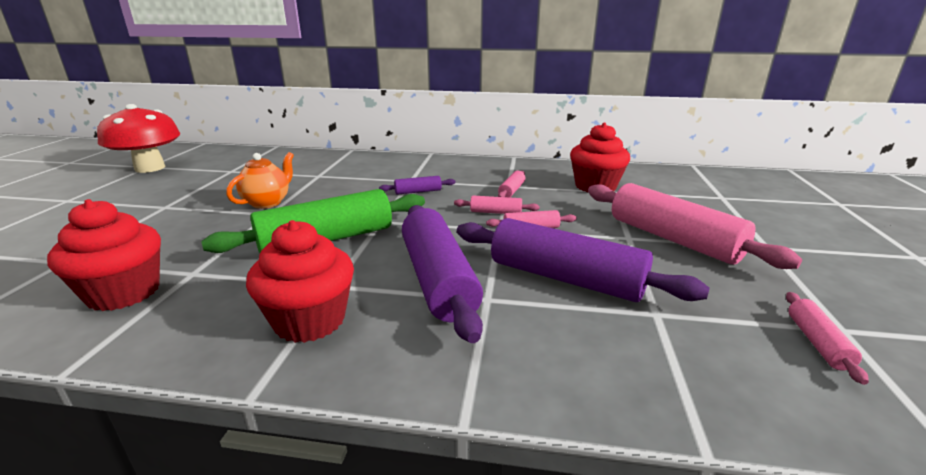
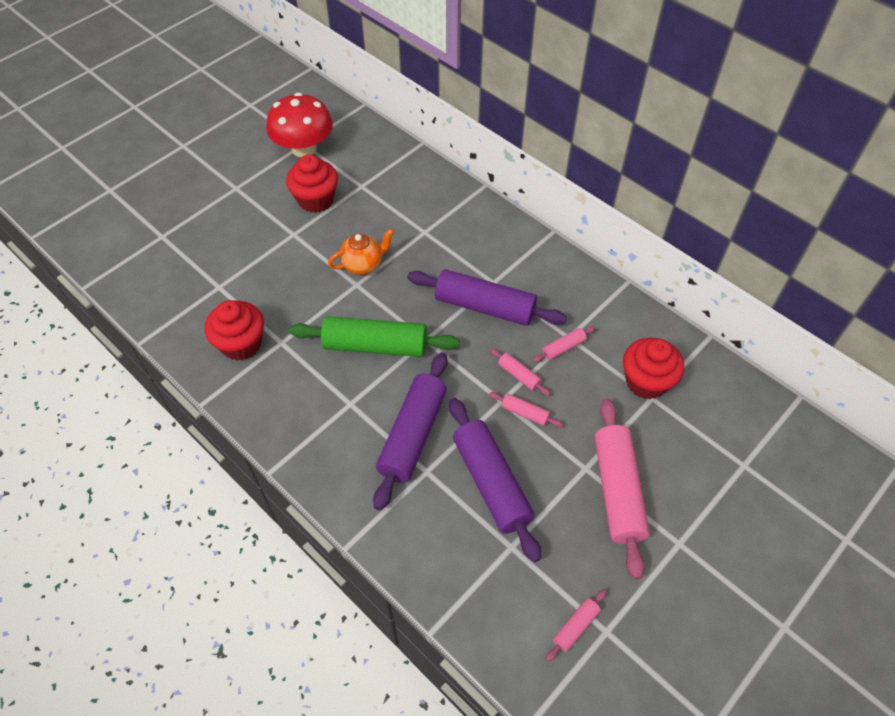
camera: 35 degrees right, 30 degrees up
(310, 321) = (321, 430): red cupcake -> red cupcake (316, 200)
(418, 192) = (484, 307): purple rolling pin -> purple rolling pin, size x2.24

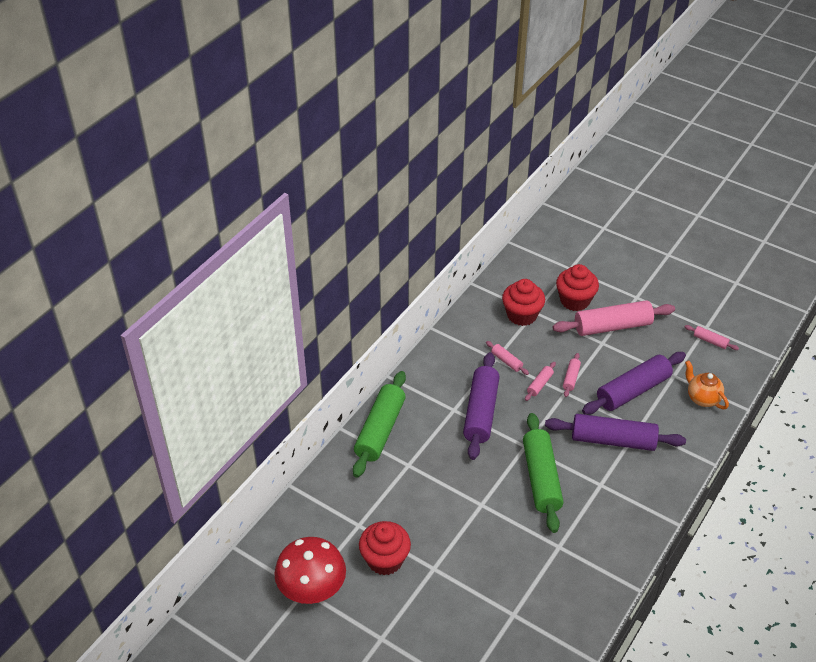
camera: 100 degrees left, 10 degrees down
(241, 344) = (570, 576): red cupcake -> red cupcake (575, 300)
(363, 265) = (457, 504): orange teapot -> orange teapot (702, 398)
(476, 215) = (380, 430): none -> green rolling pin

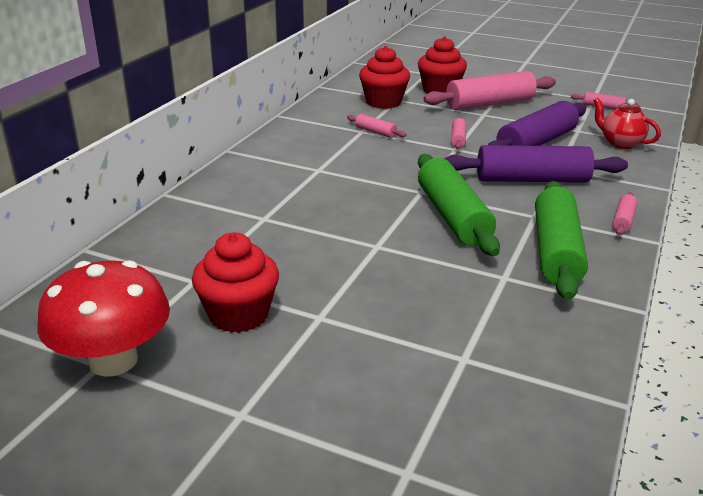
camera: 10 degrees left, 15 degrees down
(380, 430) = (220, 192): green rolling pin -> green rolling pin (555, 251)
(481, 412) = (354, 169): purple rolling pin -> none
(540, 384) = (422, 145): pink rolling pin -> pink rolling pin (623, 220)
(702, 398) = (620, 143): orange teapot -> red teapot

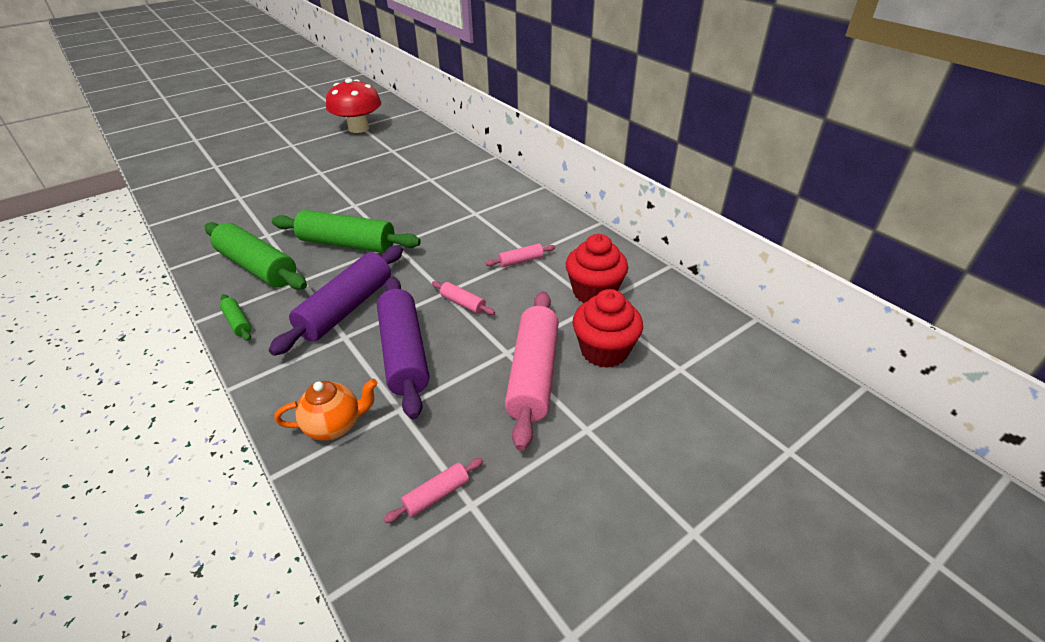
camera: 120 degrees right, 10 degrees up
(238, 315) = (350, 155): red cupcake -> none
(620, 143) = (335, 425): red teapot -> orange teapot
(623, 220) = (237, 322): pink rolling pin -> green rolling pin

